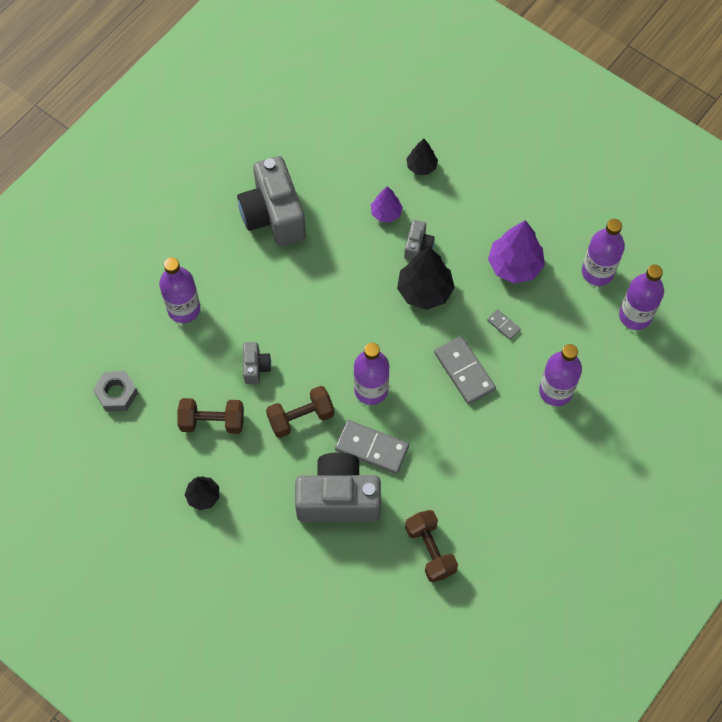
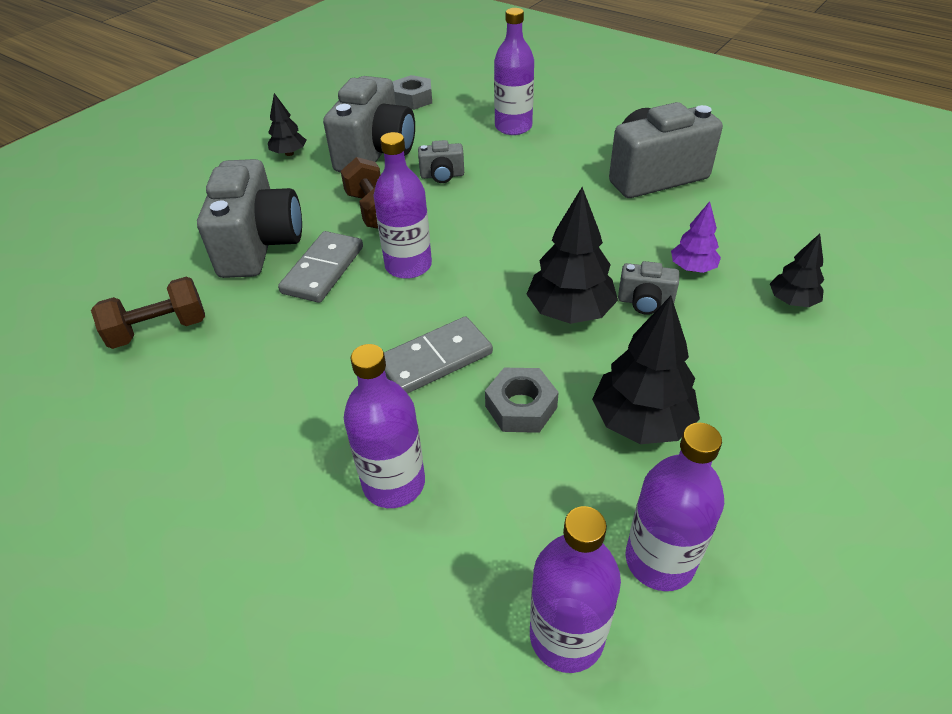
camera: 90 degrees right, 20 degrees down
(212, 422) = (376, 153): brown dumbbell -> grey camera
(503, 325) = (521, 407): grey domino -> grey nut
(514, 265) = (641, 421): purple tree -> black tree

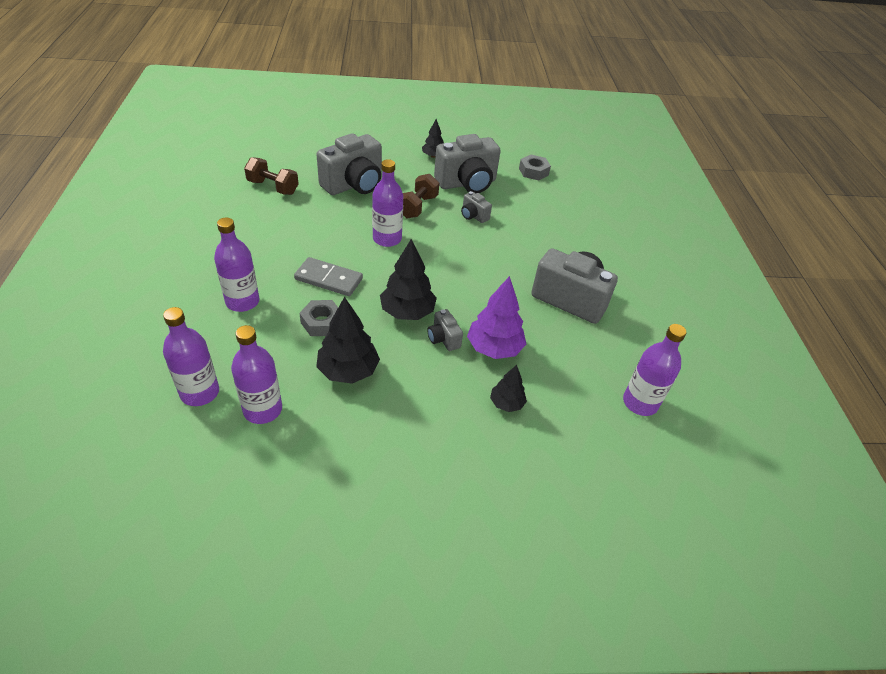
camera: 45 degrees right, 0 degrees up
(323, 270) = (356, 213): grey domino -> none
(513, 127) = (552, 221): purple bottle -> purple bottle (640, 403)
(692, 268) = (494, 348): purple tree -> purple tree, size x1.73

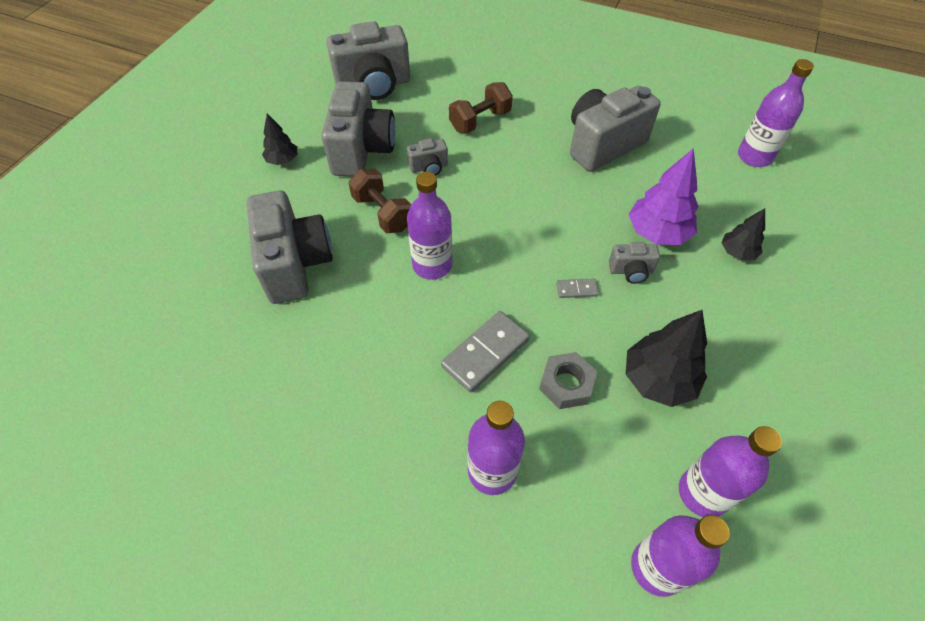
camera: 60 degrees left, 10 degrees up
(273, 187) = (240, 365): brown dumbbell -> brown dumbbell (480, 121)
(407, 312) = (576, 289): black tree -> grey domino
(533, 171) = (374, 85): grey nut -> grey camera

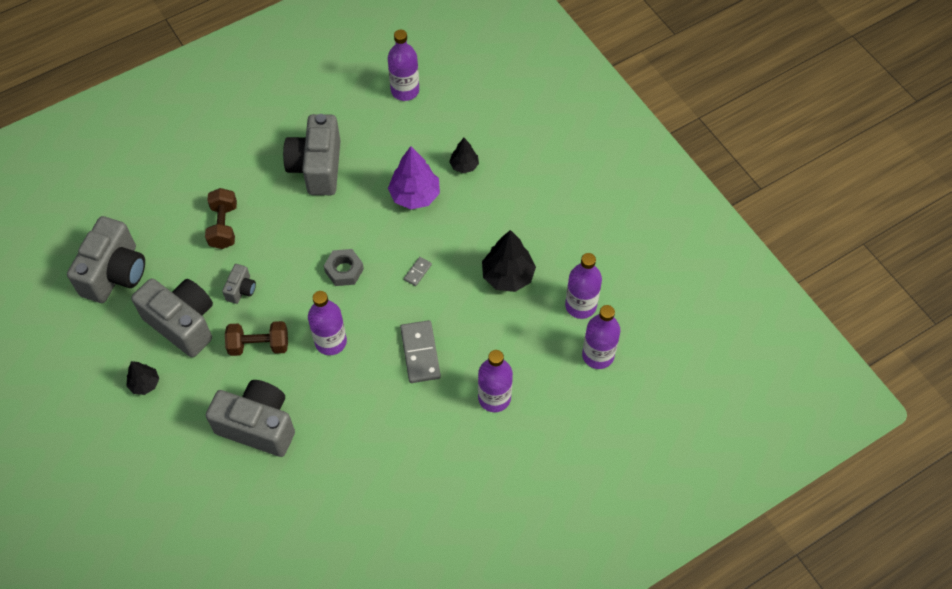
camera: 55 degrees left, 5 degrees up
(566, 384) = (474, 324): grey nut -> grey nut (344, 270)
(631, 271) = (429, 232): grey camera -> none

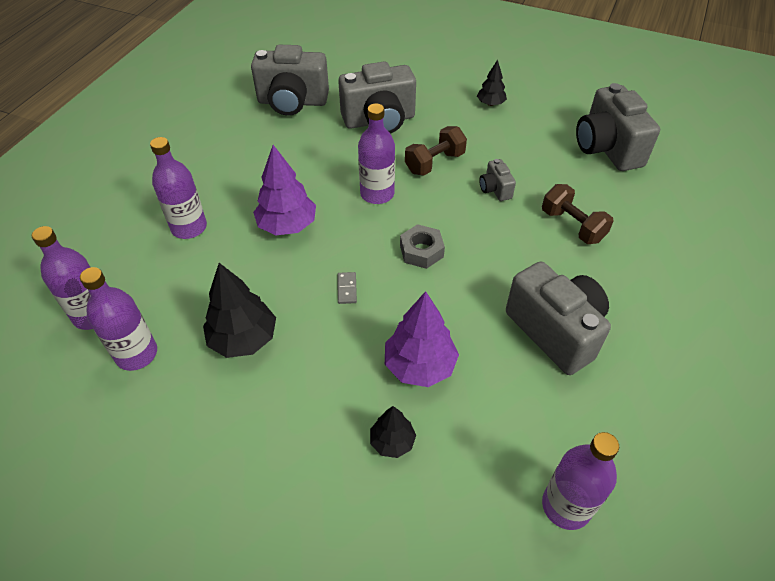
camera: 145 degrees right, 10 degrees down
(182, 323) = (511, 146): grey camera -> grey camera (292, 102)
(420, 353) = (287, 225): grey domino -> purple tree

